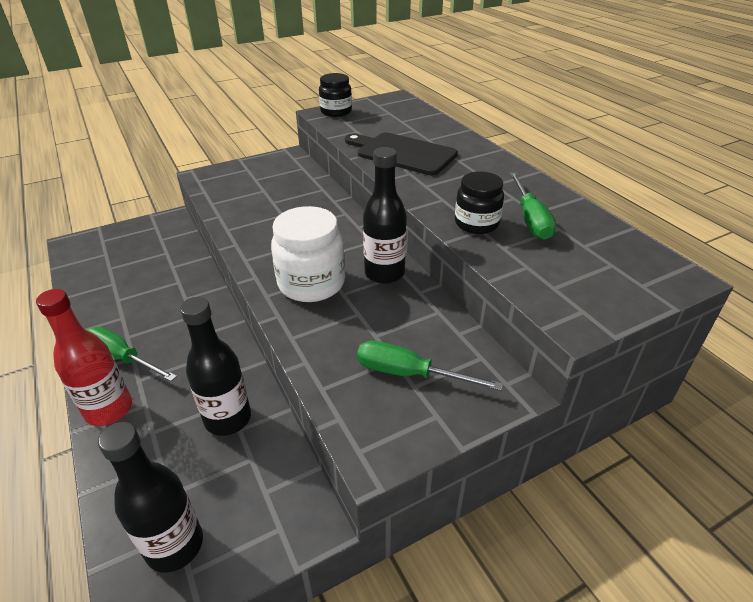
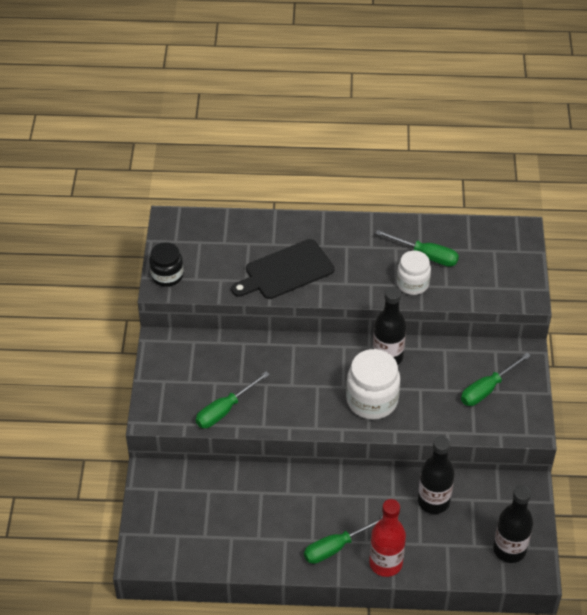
camera: 60 degrees left, 10 degrees up
(233, 204) = (224, 410): none -> green screwdriver
(476, 223) = (412, 284): black jar -> white jar

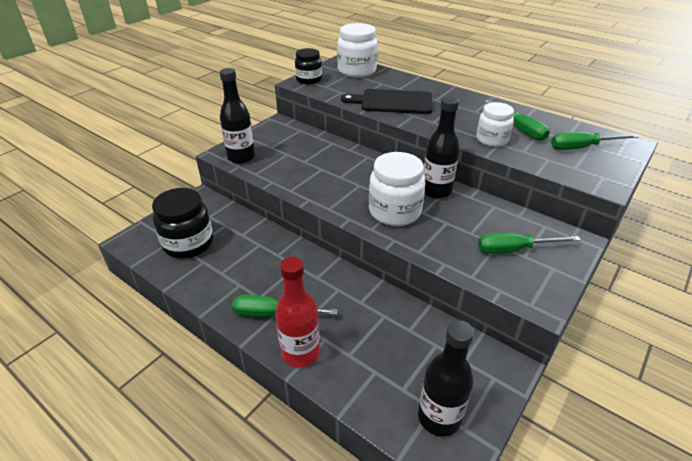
camera: 35 degrees right, 10 degrees down
(197, 528) = (188, 243): none -> black jar
(203, 233) = (357, 71): none -> white jar
(224, 410) = (274, 170): green screwdriver -> green screwdriver (581, 147)
(433, 501) = (395, 326): black bottle -> black bottle (241, 157)

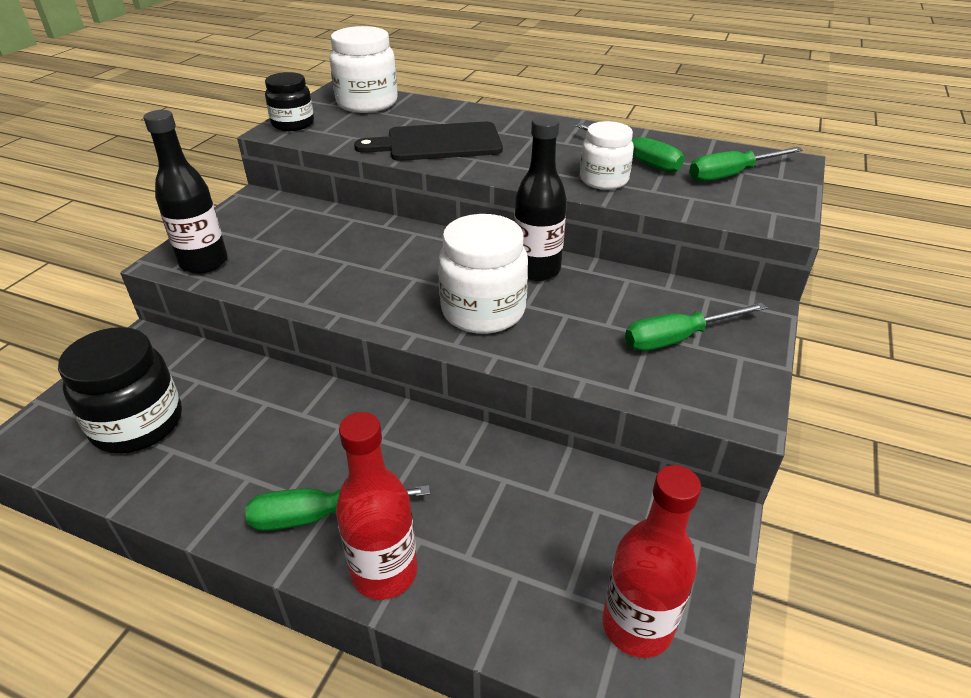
camera: 15 degrees left, 0 degrees up
(439, 417) = (637, 626): black bottle -> red bottle

